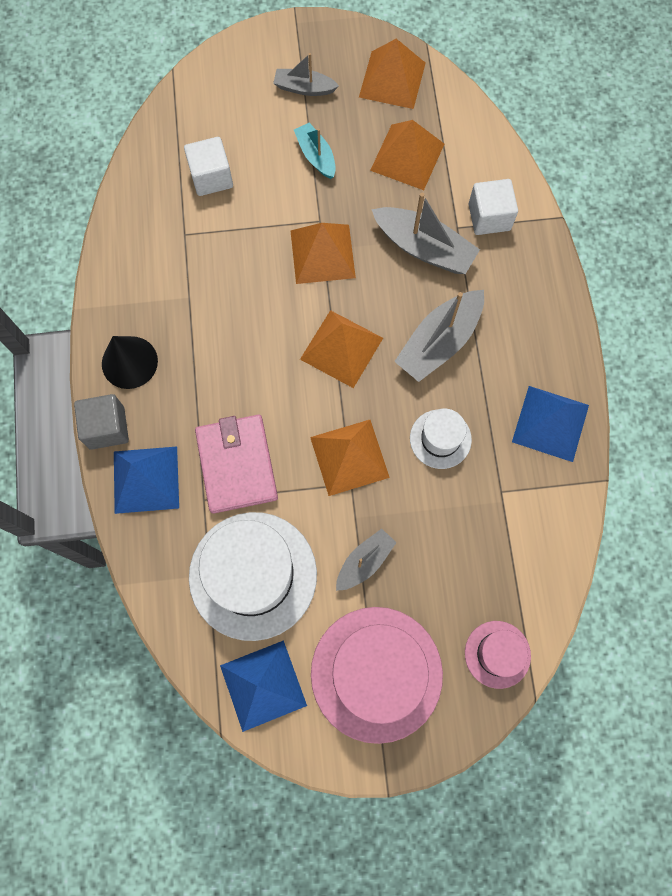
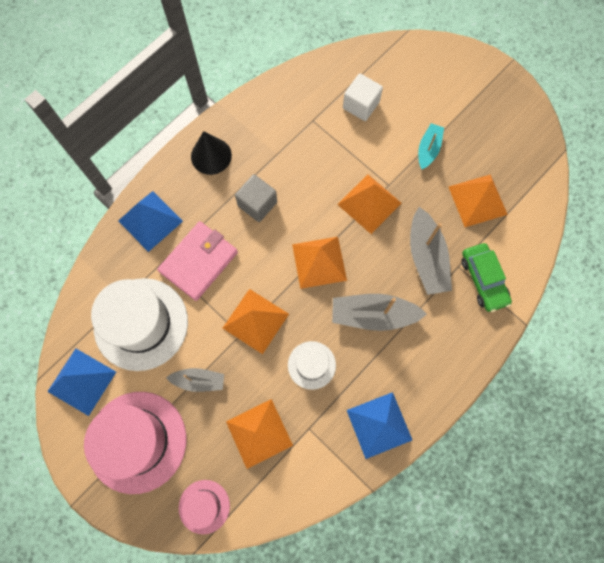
camera: 50 degrees right, 0 degrees up
(107, 428) = (163, 176): grey cube -> grey cube (257, 204)
(304, 88) = (466, 107): grey boat -> none
(392, 79) = (520, 150): orange pyramid -> orange pyramid (259, 433)
(489, 217) = (483, 280): white cube -> green car

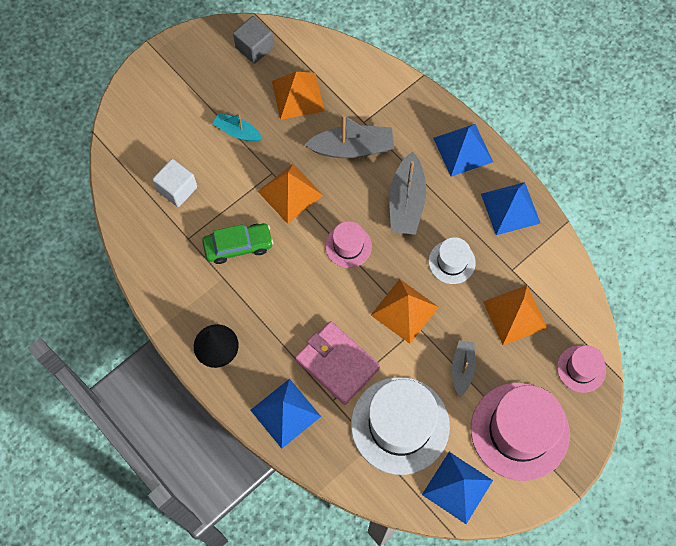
camera: 85 degrees left, 5 degrees down
(257, 204) = (278, 301): grey cube -> grey cube (254, 47)
(319, 262) = (348, 246): orange pyramid -> pink hat
(441, 371) = (463, 150): none -> blue pyramid
(483, 280) = (379, 103): green car -> green car (238, 246)

